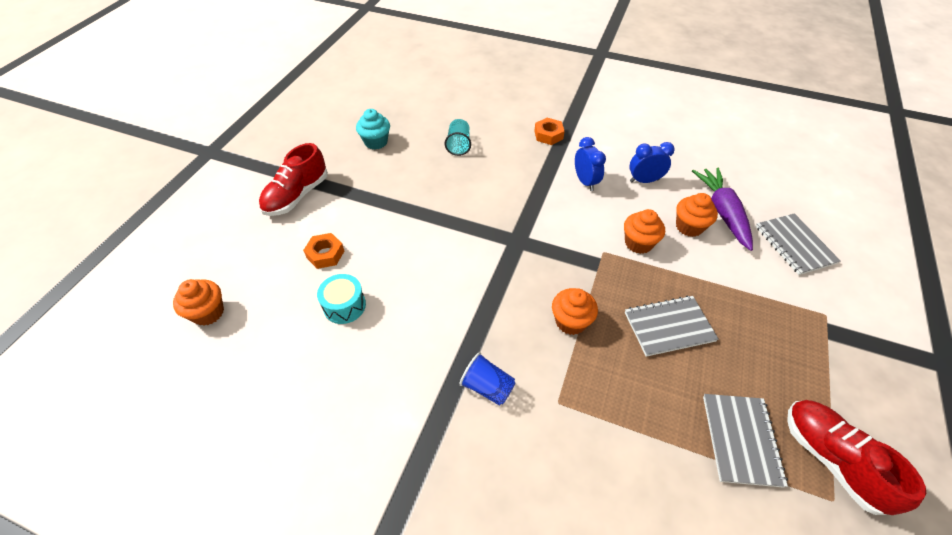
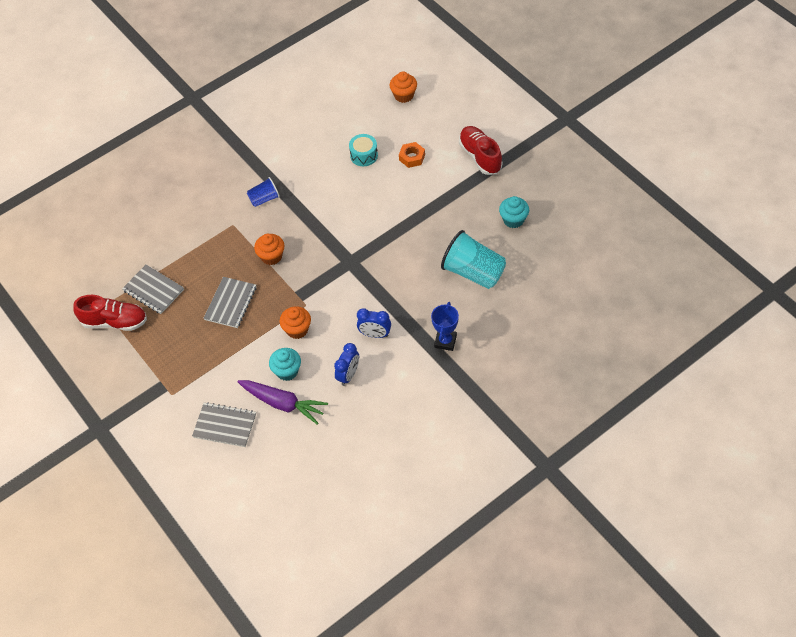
camera: 125 degrees right, 5 degrees up
(458, 145) = (473, 272): turquoise cup -> turquoise cup, size x1.85
(548, 135) = (445, 341): orange nut -> blue trophy
(689, 227) = (287, 371): orange cupcake -> turquoise cupcake

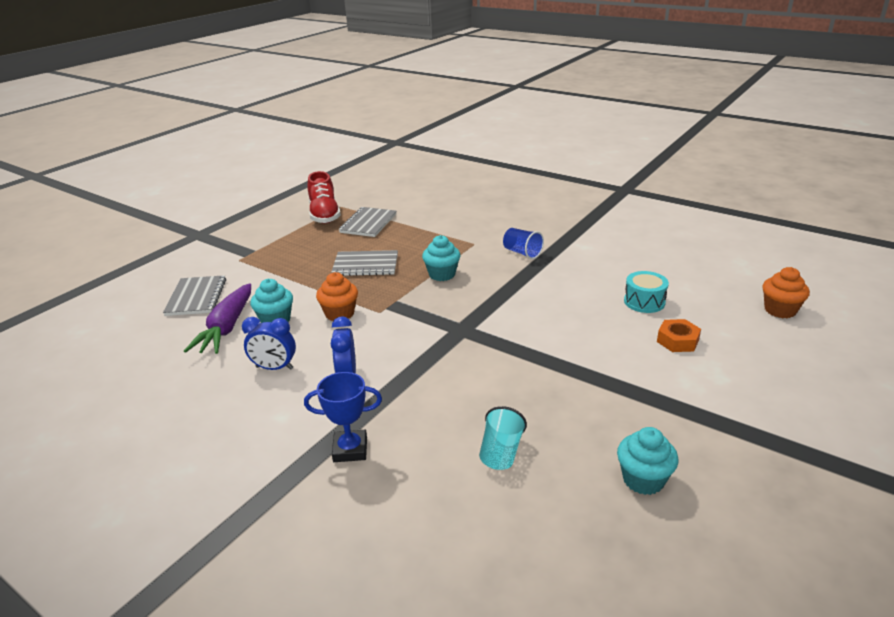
camera: 70 degrees right, 25 degrees down
(271, 256) = (442, 274): orange cupcake -> turquoise cupcake
(473, 272) = (501, 452): turquoise cup -> turquoise cup, size x0.54
(480, 156) = (744, 408): red shoe -> none

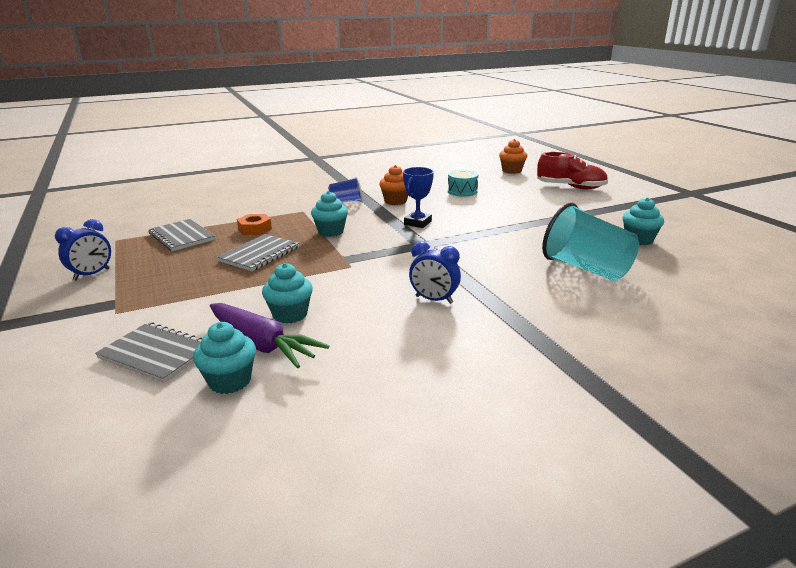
camera: 60 degrees left, 5 degrees down
(177, 336) = (230, 381): none -> turquoise cupcake
(274, 368) = (378, 331): blue clock -> blue clock (92, 274)
(324, 215) = (116, 250): red shoe -> red shoe (570, 187)
(340, 314) = (327, 282): orange cupcake -> orange cupcake (395, 201)
(350, 450) = (541, 320): blue trophy -> blue trophy (417, 223)
(501, 452) = (586, 268): turquoise cup -> turquoise cup, size x1.85
(677, 341) = (514, 196): orange nut -> orange nut (255, 229)

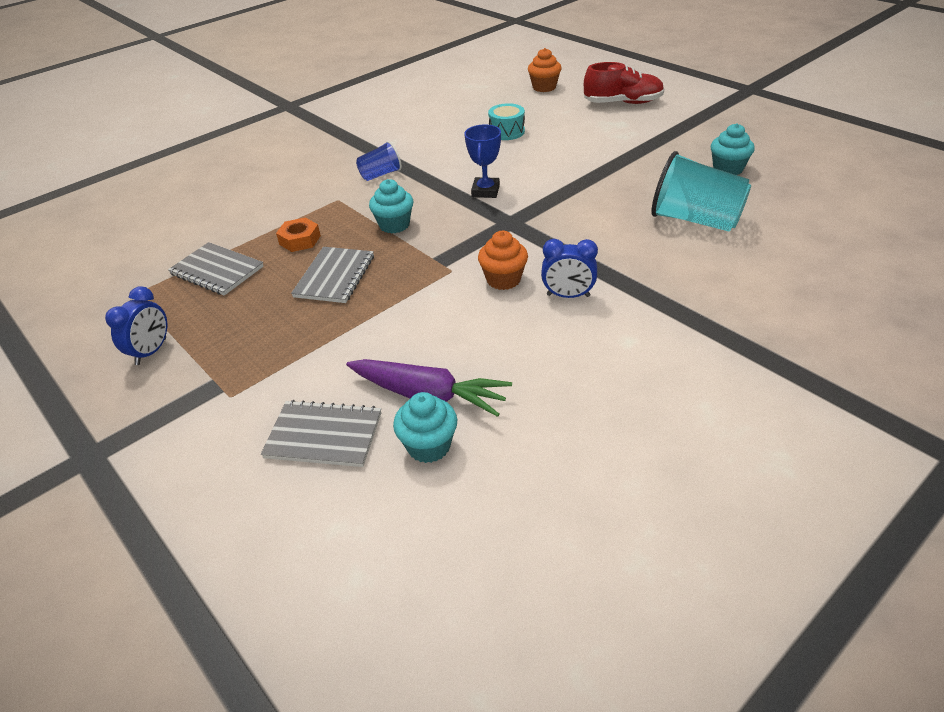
camera: 15 degrees left, 15 degrees up
(290, 314) = (431, 351): turquoise cupcake -> none
(395, 201) = (439, 162): orange cupcake -> orange cupcake (503, 279)

